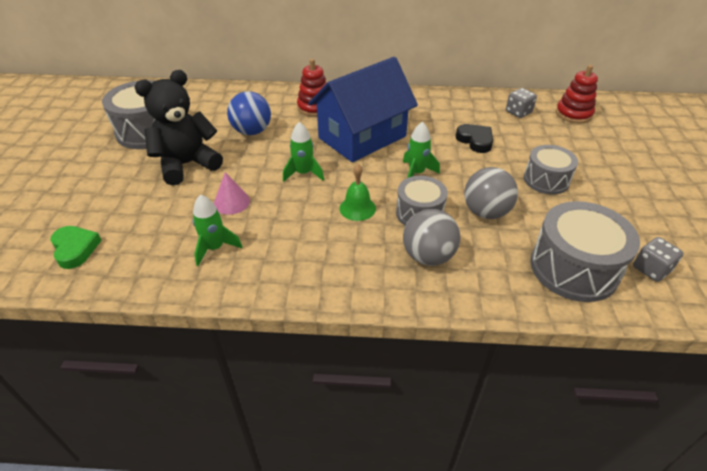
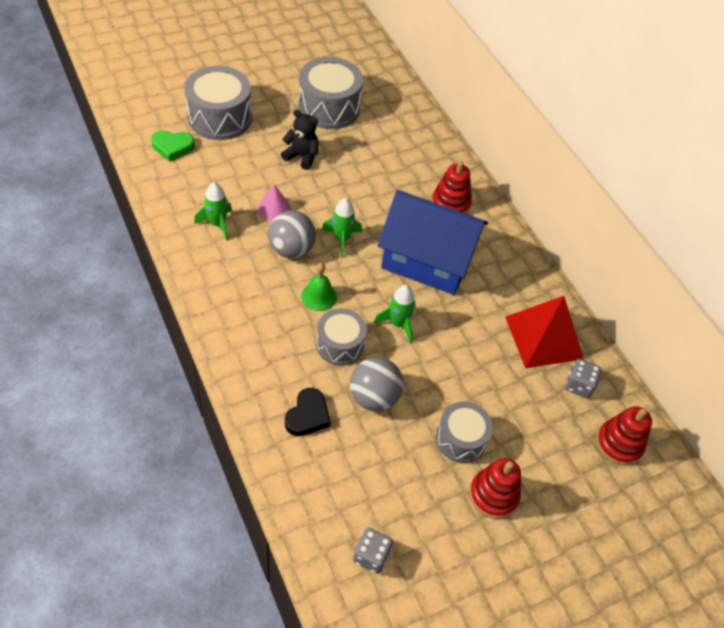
camera: 55 degrees right, 10 degrees up
(75, 249) = (172, 147): green heart -> green heart turned 60 degrees clockwise
(187, 165) = (302, 156): black teddy bear -> black teddy bear, size x0.59
(252, 131) = (377, 175): blue ball -> none
(428, 256) = (287, 368): grey ball -> grey ball (291, 249)
(469, 111) = (544, 337): none -> red pyramid
(475, 140) = (489, 358): black heart -> black heart (307, 415)
(573, 268) = (335, 487): grey drum -> grey drum (220, 118)
(603, 182) = (493, 495): none -> red stacking toy

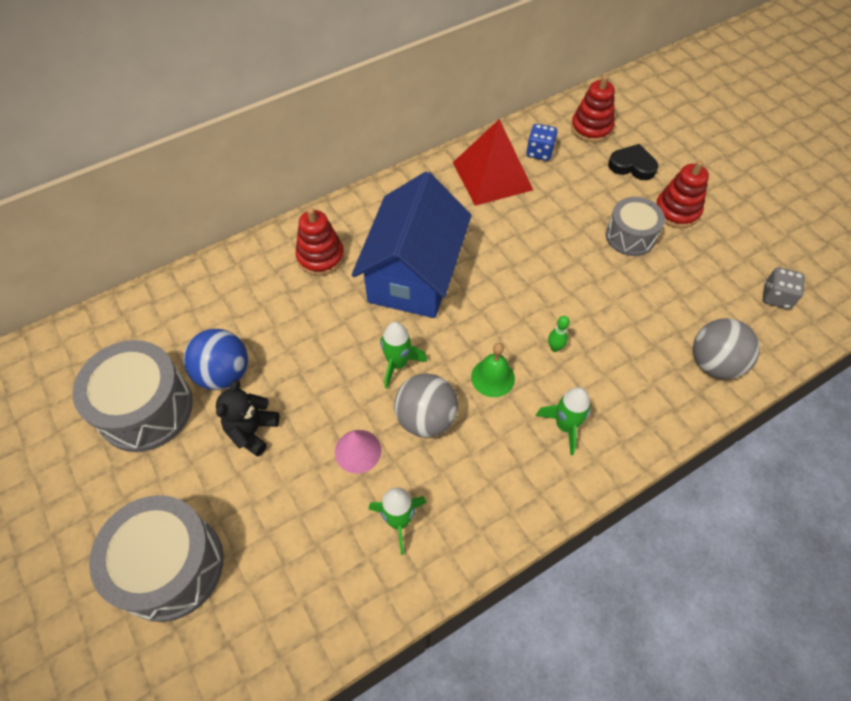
camera: 90 degrees left, 5 degrees up
(172, 147) = (245, 628): green heart -> none
(307, 415) = (654, 367): black heart -> black heart (632, 166)
(340, 345) = (555, 348): grey drum -> green bowling pin
(349, 144) = (224, 373): none -> blue ball
(374, 397) = (610, 310): grey ball -> grey ball (714, 363)
(398, 324) = (510, 296): green rocket -> green rocket (565, 426)
(579, 385) = (539, 152): grey dice -> blue dice

